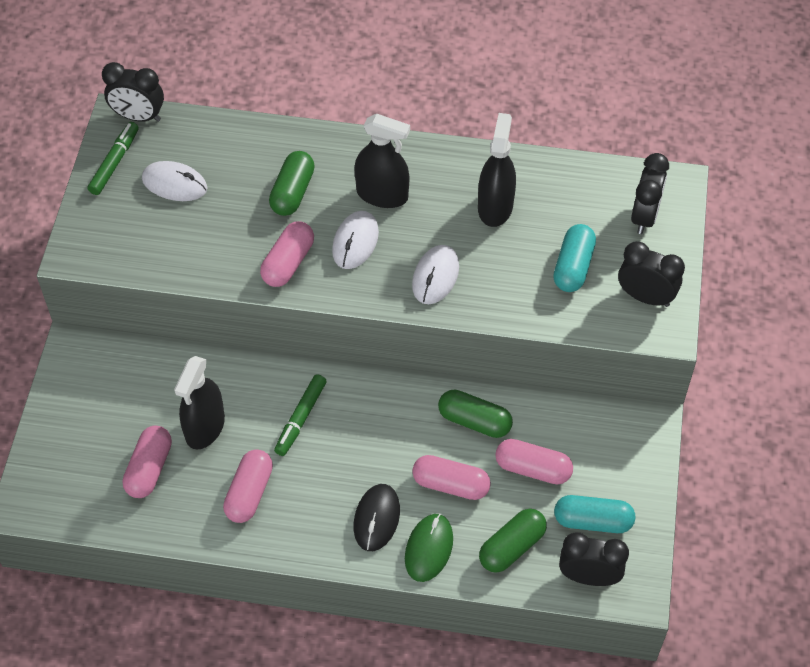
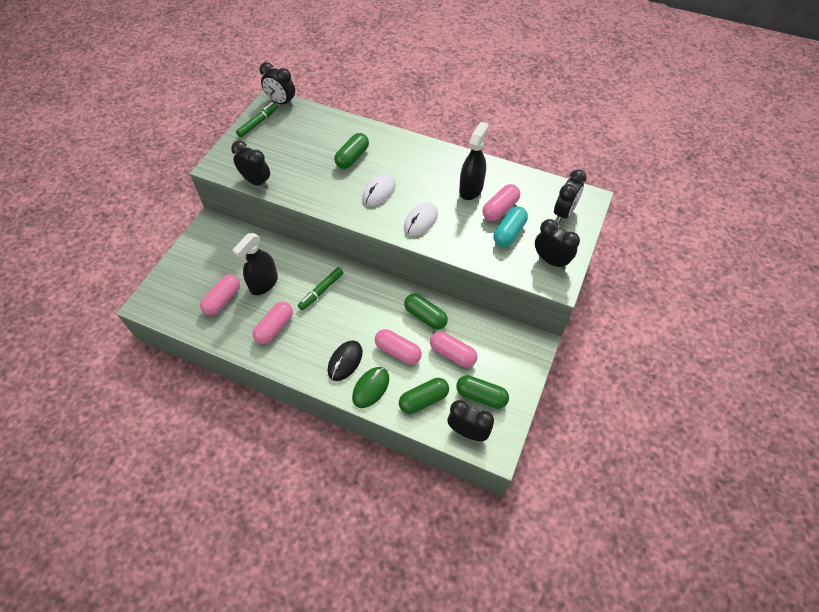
camera: 15 degrees right, 0 degrees up
(154, 267) = (256, 182): none -> black clock
(174, 184) = (287, 140): white mouse -> none
(288, 263) = (335, 195): pink capsule -> pink capsule (500, 209)
(382, 195) = (404, 169): black spray bottle -> none
(593, 521) = (481, 396): turquoise capsule -> green capsule

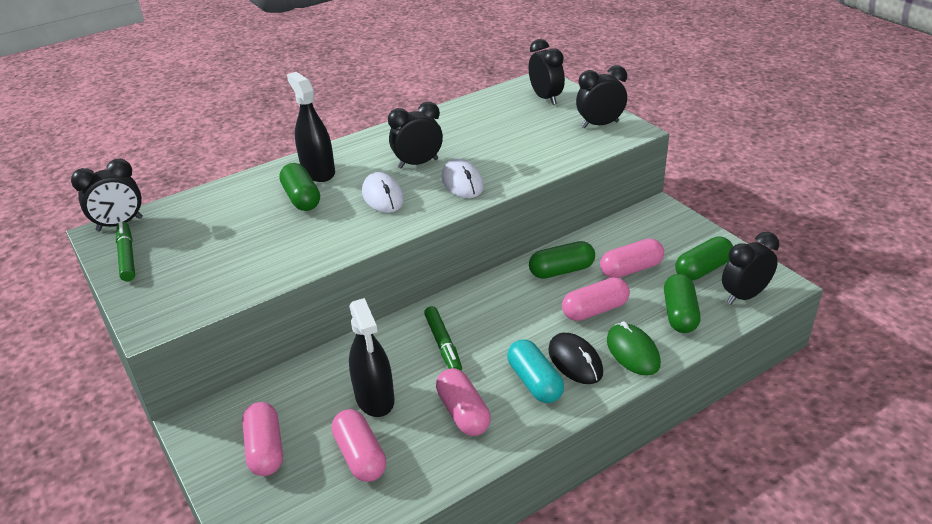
camera: 55 degrees left, 20 degrees down
(256, 182) = (237, 291): black clock -> black clock (418, 163)
(471, 189) = (453, 137): black spray bottle -> black spray bottle (318, 172)
(500, 209) = (501, 129): pink capsule -> pink capsule (265, 449)
(509, 233) = (539, 135): turquoise capsule -> turquoise capsule (534, 382)

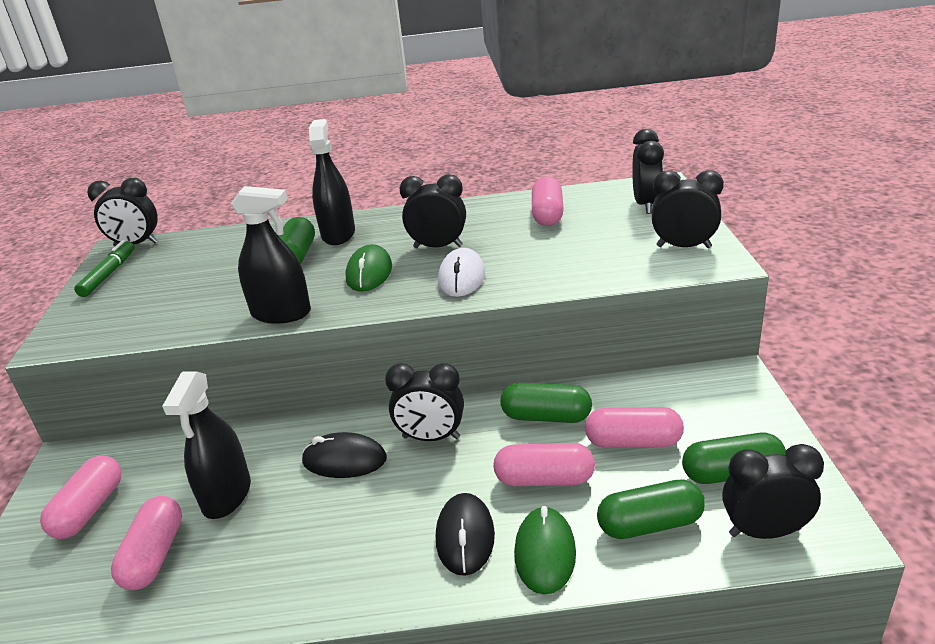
camera: 30 degrees right, 5 degrees down
(343, 245) = (281, 313): none -> black spray bottle
(383, 196) = (369, 273): white mouse -> green mouse
(443, 344) = (344, 460): green marker -> black mouse
(463, 413) = (291, 550): pink capsule -> pink capsule (547, 215)
(493, 309) = (431, 437): none -> black clock
(534, 382) = (397, 544): turquoise capsule -> none
(679, 314) = (649, 524): green capsule -> green capsule turned 45 degrees clockwise

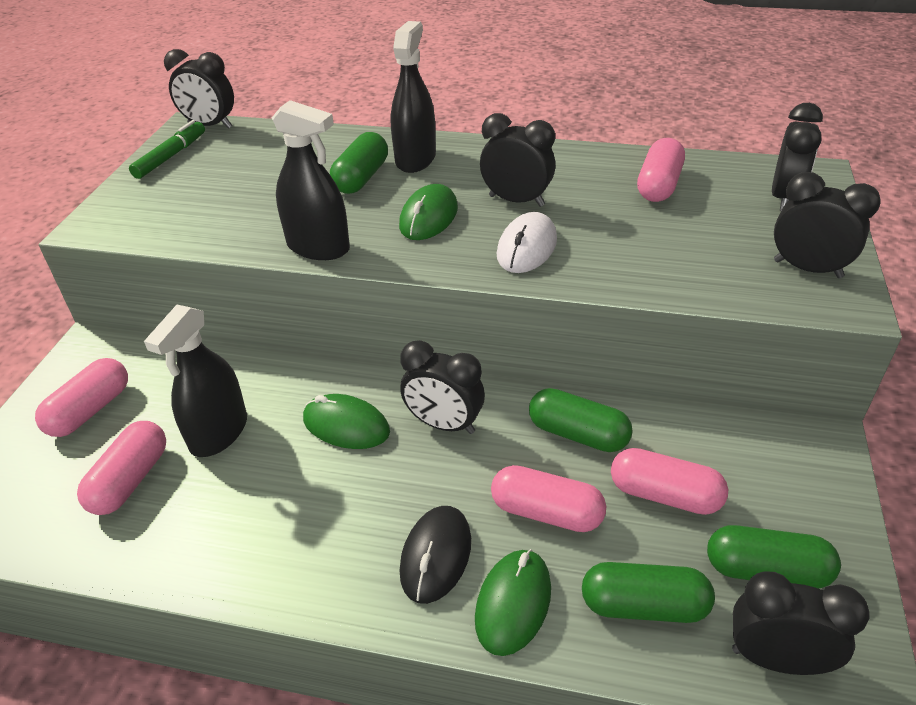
camera: 15 degrees right, 10 degrees up
(344, 460) = (346, 425): black mouse -> green mouse

